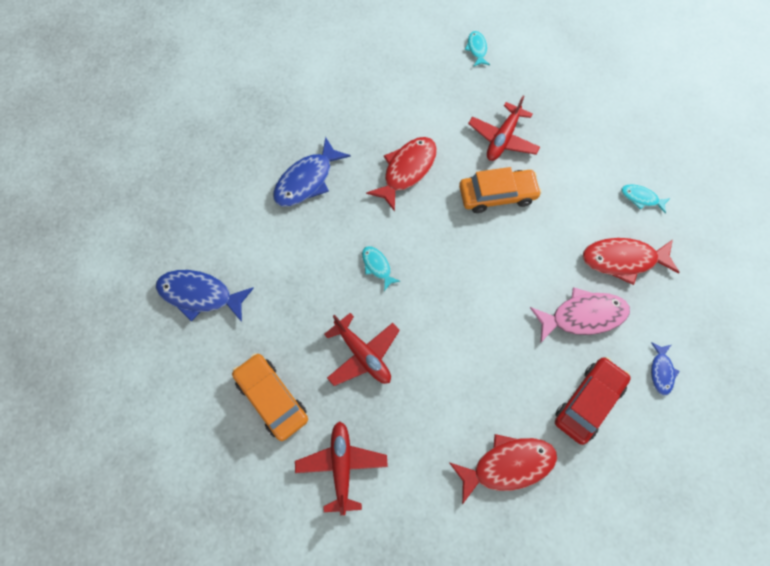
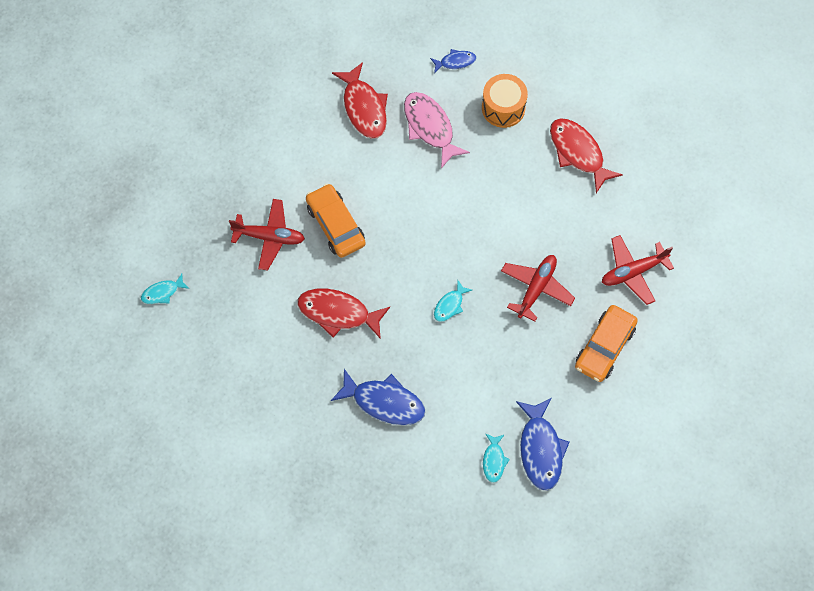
camera: 110 degrees left, 0 degrees up
(588, 402) = (503, 108): red car -> orange drum
(641, 198) = (294, 105): turquoise fish -> turquoise fish (494, 461)

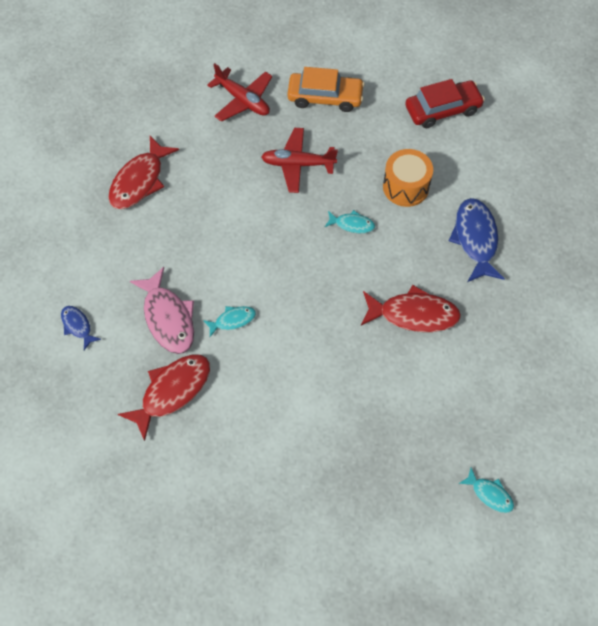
camera: 115 degrees left, 5 degrees down
(269, 237) = (369, 416): red plane -> none
(335, 225) = (322, 358): orange car -> none
(338, 313) = (414, 314): red fish -> red fish turned 75 degrees counterclockwise
(430, 127) = (168, 318): pink fish -> pink fish turned 60 degrees counterclockwise
(494, 461) = (473, 138): turquoise fish -> turquoise fish (232, 320)
(503, 108) = (116, 261): orange drum -> orange drum (406, 187)
(540, 449) = (442, 109): blue fish -> red car

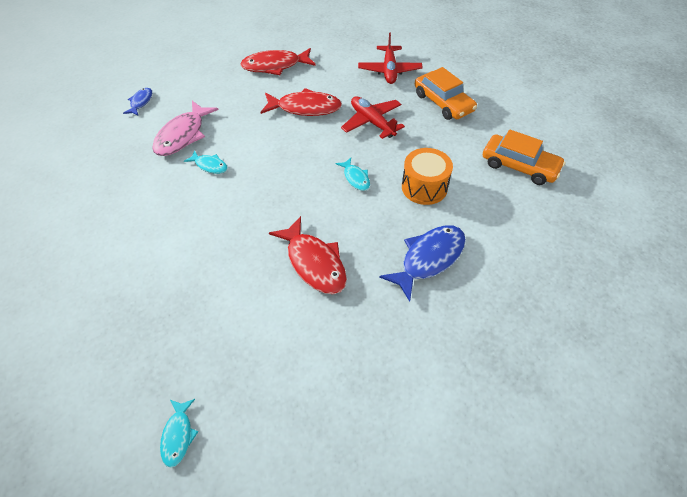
camera: 50 degrees right, 10 degrees down
(172, 391) = (125, 170): red fish -> red fish (305, 108)
(442, 109) = (519, 166): red car -> orange car

